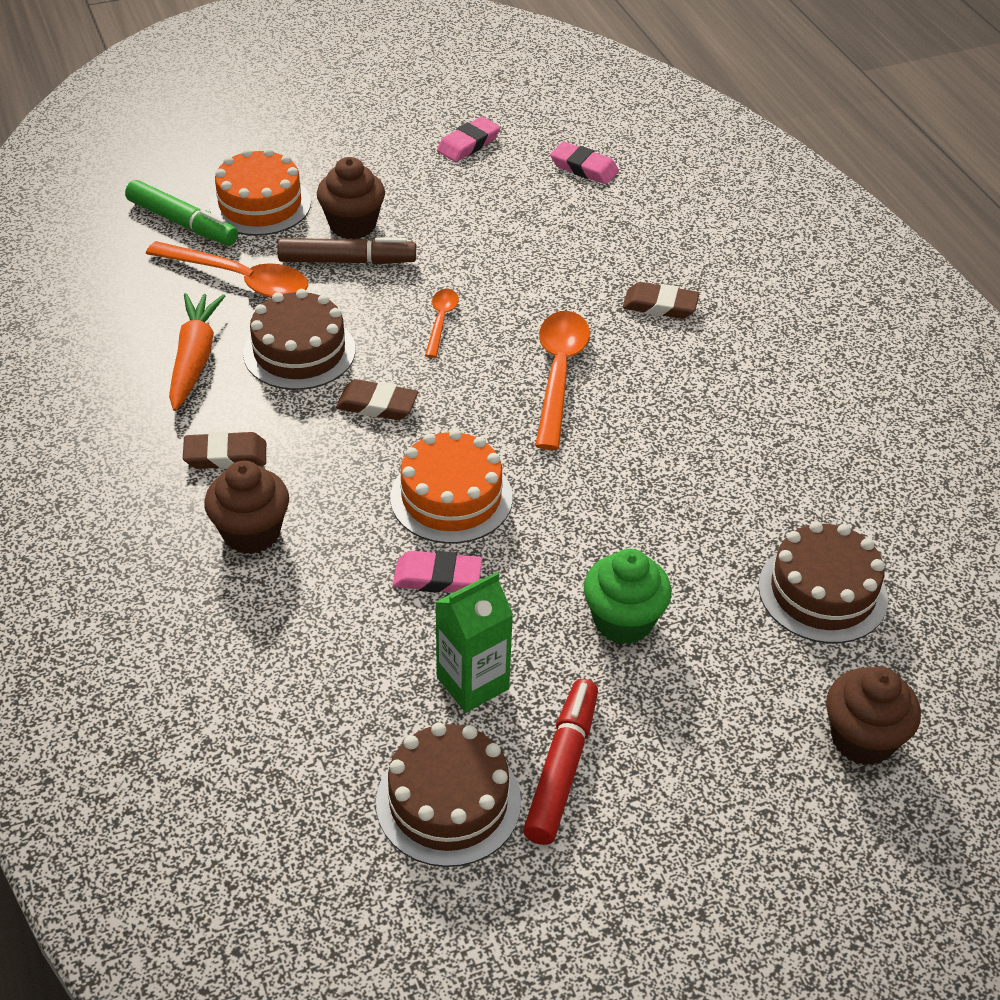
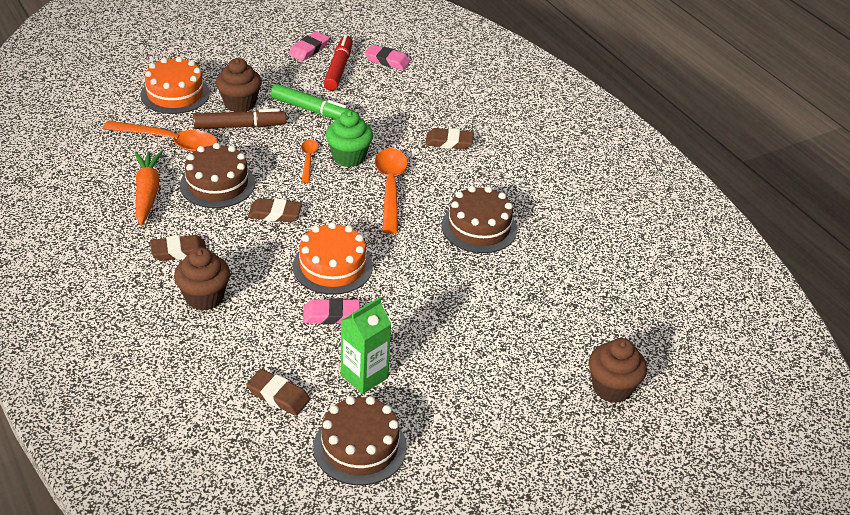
camera: 10 degrees left, 5 degrees down
(182, 223) = (124, 108): green marker -> green marker (311, 110)
(337, 703) = (278, 395): none -> brown eraser
(562, 768) = (429, 421): red marker -> red marker (338, 69)
(623, 621) = (454, 332): green cupcake -> green cupcake (349, 157)
(822, 592) = (575, 305): brown cake -> brown cake (479, 227)

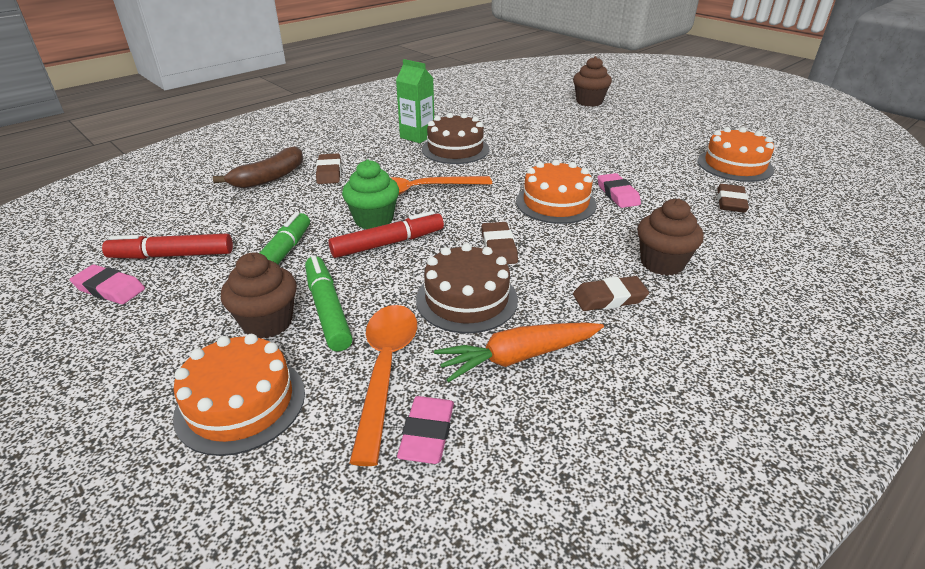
camera: 100 degrees left, 5 degrees down
(179, 251) = (609, 298): brown eraser -> brown eraser turned 75 degrees counterclockwise
(240, 126) = (328, 309): brown marker -> green marker
(308, 160) = (388, 243): orange spoon -> red marker
(360, 447) = (734, 165): brown cake -> orange cake
(364, 376) = (668, 172): green carton -> green carton (417, 136)
(387, 60) = (155, 224): pink eraser -> pink eraser (427, 433)
(449, 110) = (269, 178): none -> brown banana

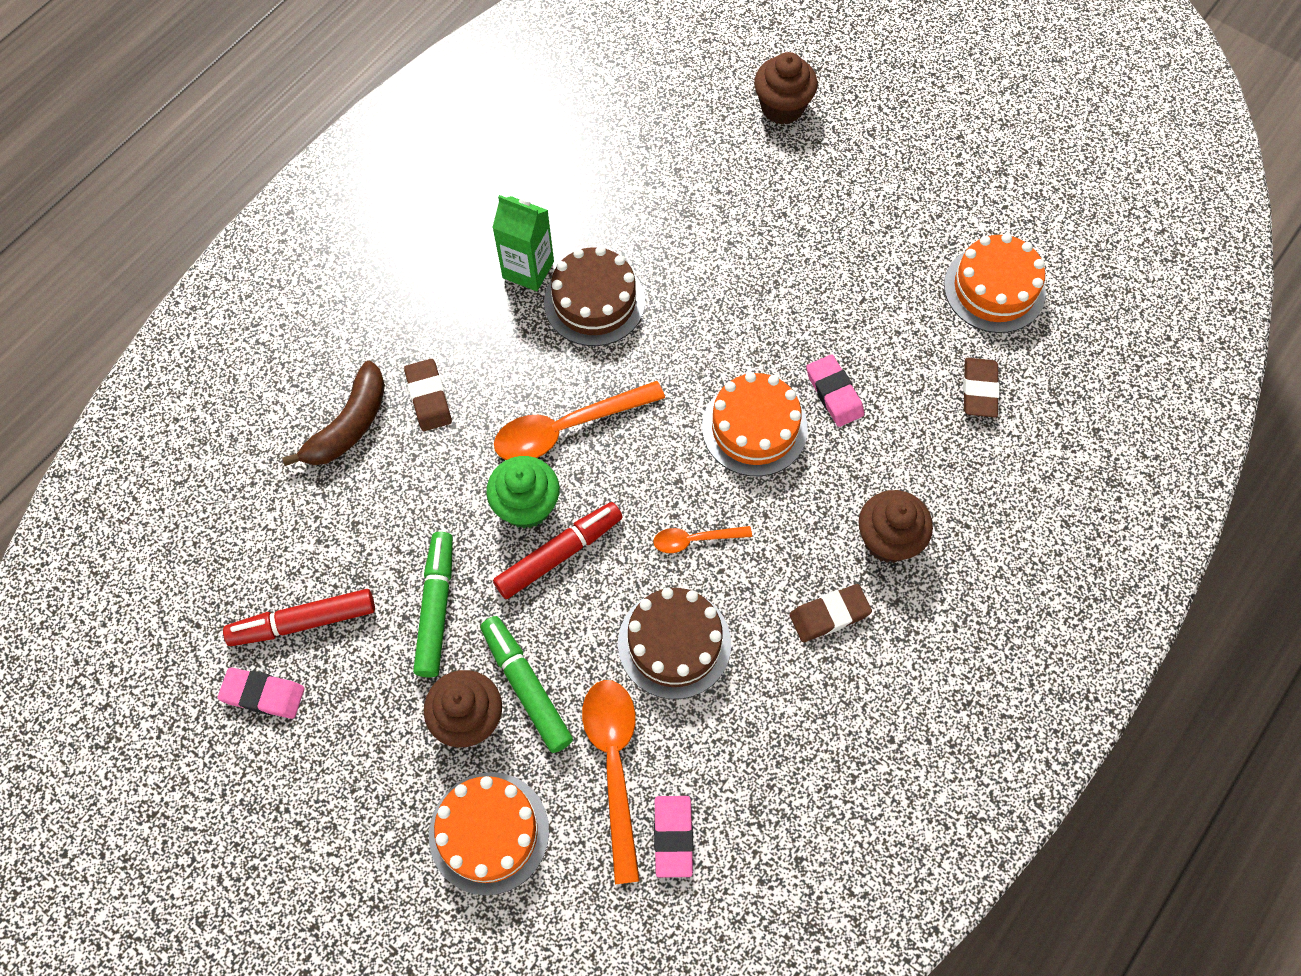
camera: 10 degrees left, 30 degrees up
(499, 247) = (695, 540): brown eraser -> orange spoon
(518, 357) = (742, 724): orange carrot -> none

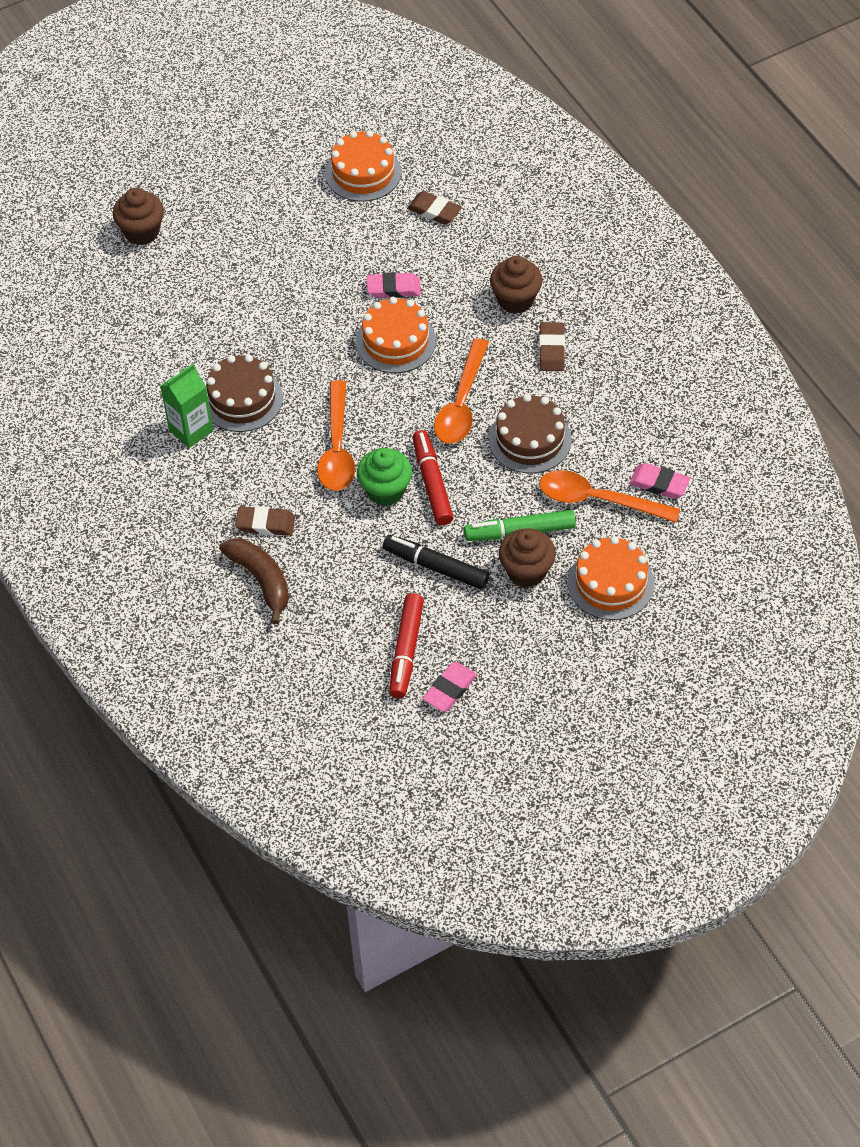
camera: 65 degrees left, 10 degrees down
(436, 608) = (436, 567): green marker -> black marker
(695, 540) = (461, 403): orange spoon -> orange spoon, size x1.87

